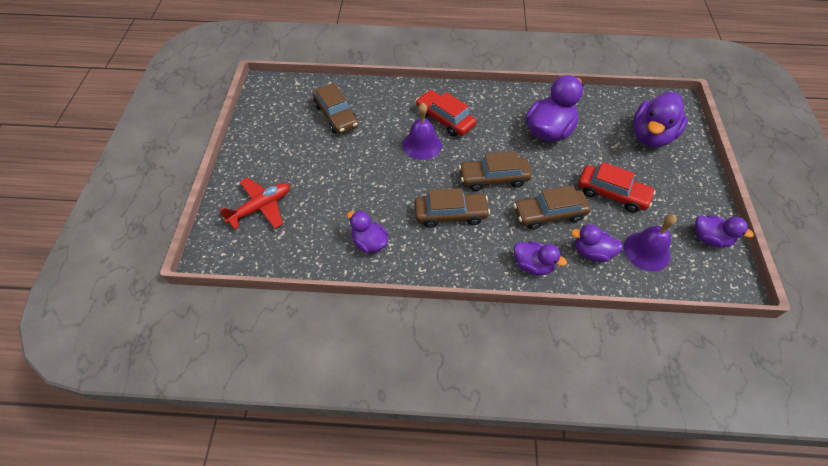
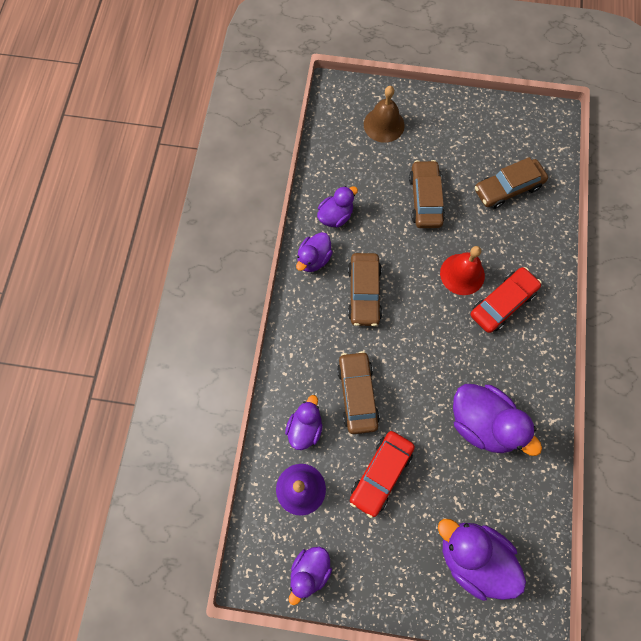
camera: 95 degrees right, 15 degrees up
(261, 207) = (384, 124): red plane -> brown bell
(422, 144) = (462, 274): purple bell -> red bell
(493, 178) = (410, 344): brown car -> brown car (425, 199)
(533, 265) = (295, 363): purple duck -> purple duck (314, 259)

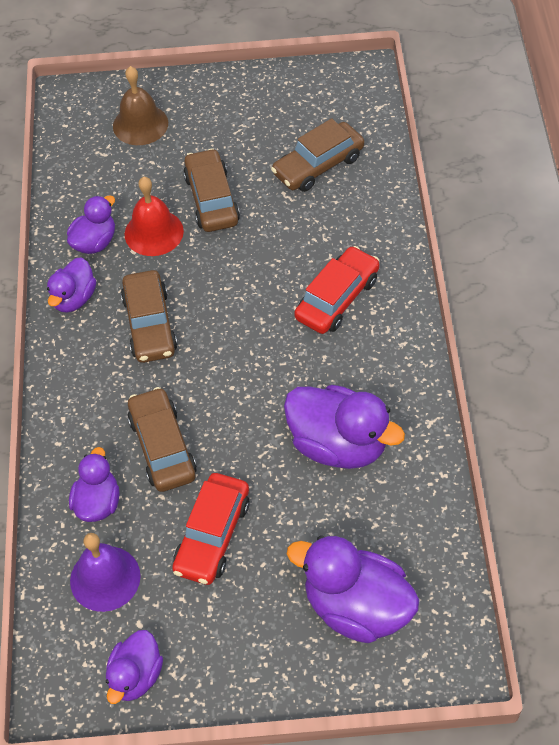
camera: 10 degrees left, 15 degrees down
(462, 274) = (277, 275): red bell -> red bell (154, 232)

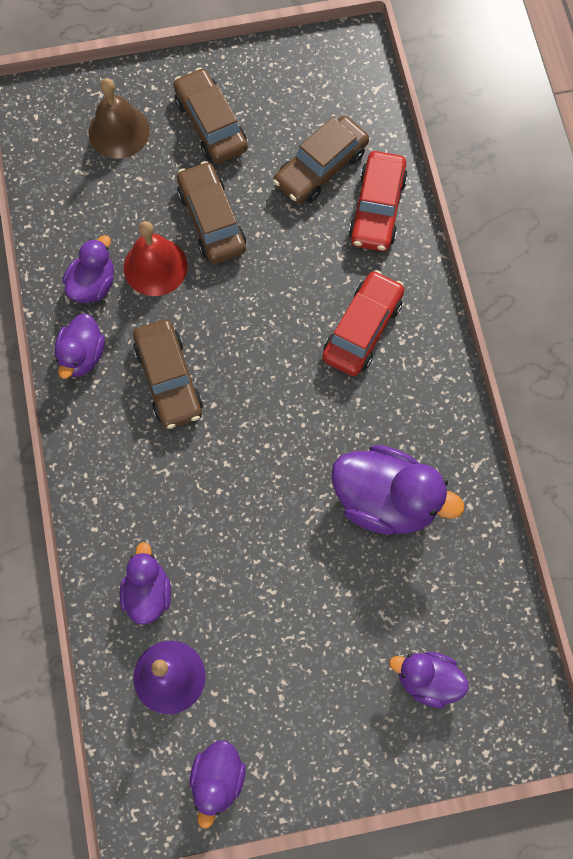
camera: 10 degrees left, 15 degrees up
(162, 447) = (205, 522): brown car -> brown car (211, 124)
(212, 535) = (271, 617): red car -> red car (377, 209)
(356, 607) = (427, 680): purple duck -> purple duck, size x0.59

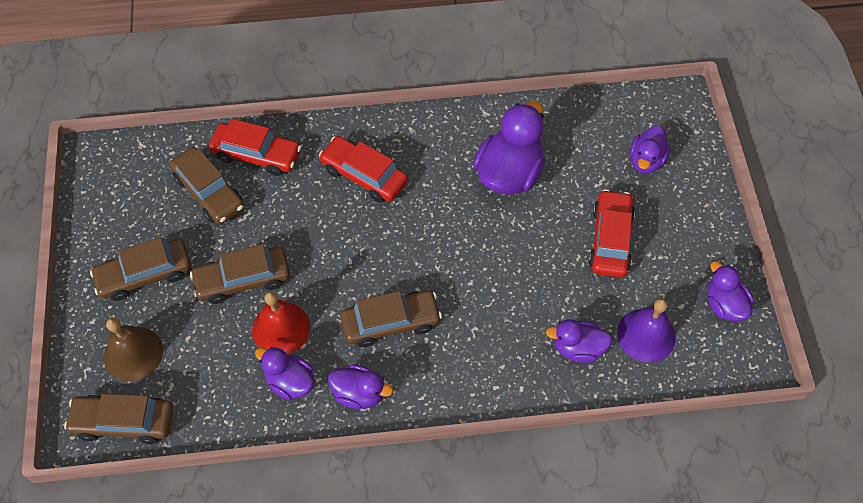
camera: 85 degrees left, 10 degrees down
(44, 138) = (124, 422): none -> brown car
(218, 780) = (724, 304): purple duck -> purple duck turned 135 degrees counterclockwise
(300, 632) = (610, 239): none -> red car

